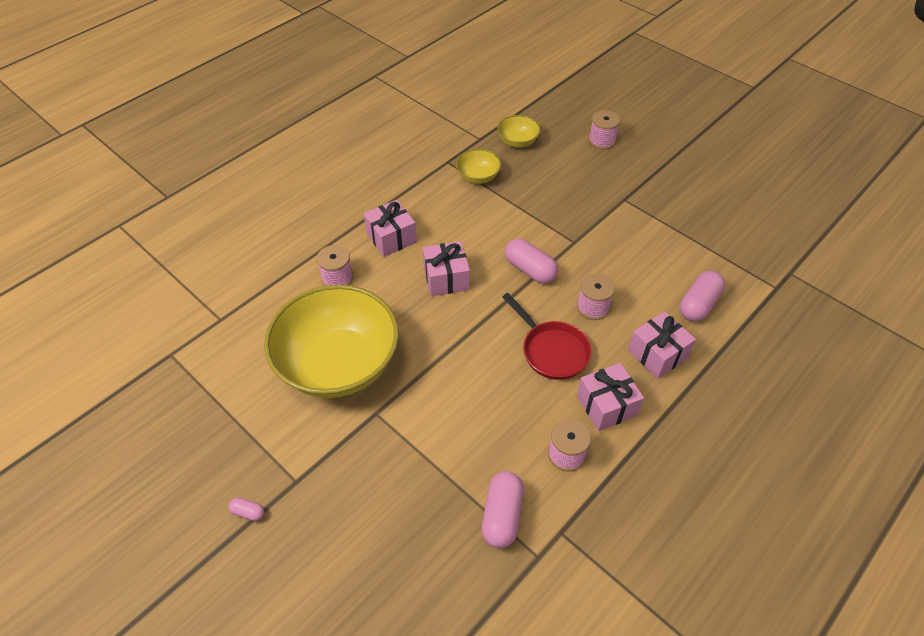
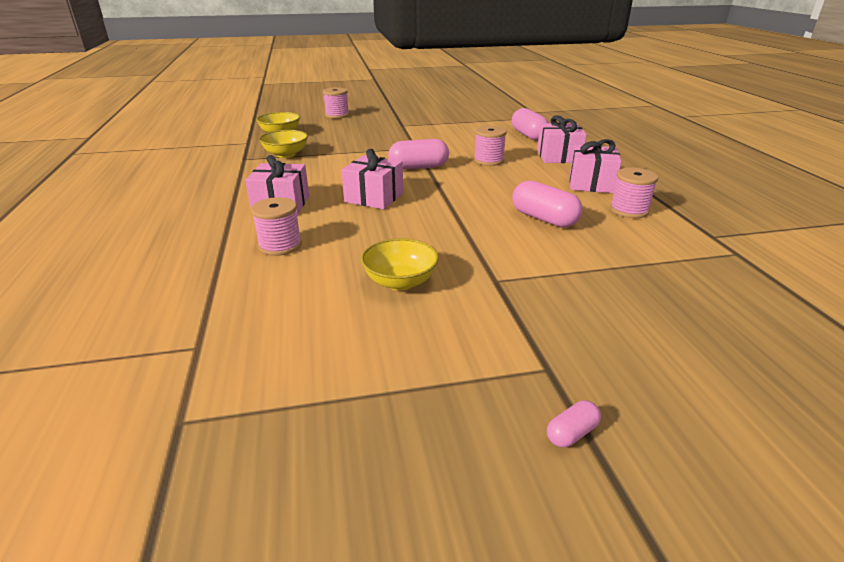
camera: 55 degrees left, 20 degrees down
(338, 364) = (400, 281): yellow bowl -> yellow bowl, size x0.43
(502, 515) = (680, 255): pink capsule -> pink capsule (544, 219)
(552, 351) = (514, 184): red pan -> none

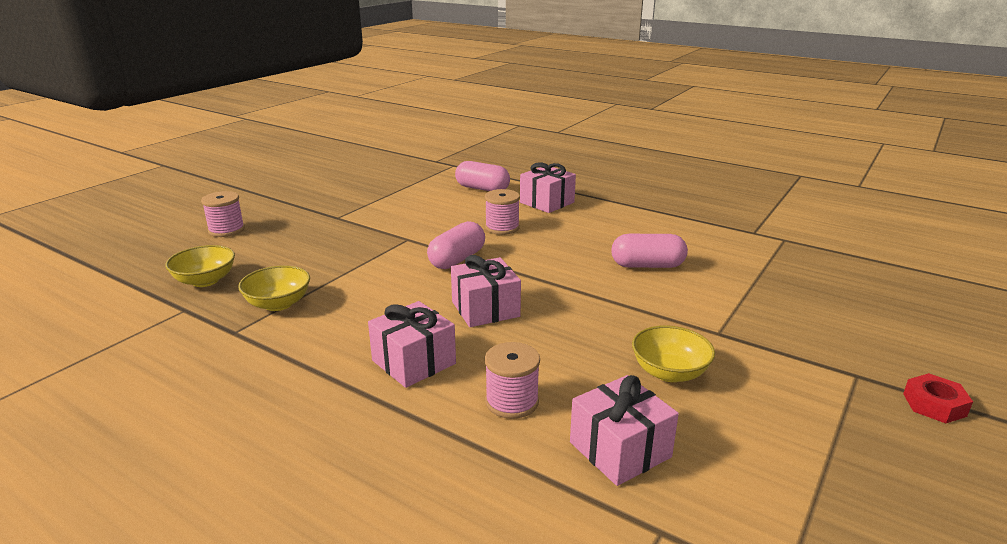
camera: 45 degrees left, 5 degrees down
(571, 433) = (934, 405): pink capsule -> red nut
(591, 183) = (616, 219): pink gift -> pink gift (620, 449)
(629, 210) = (679, 233): pink spool -> none

